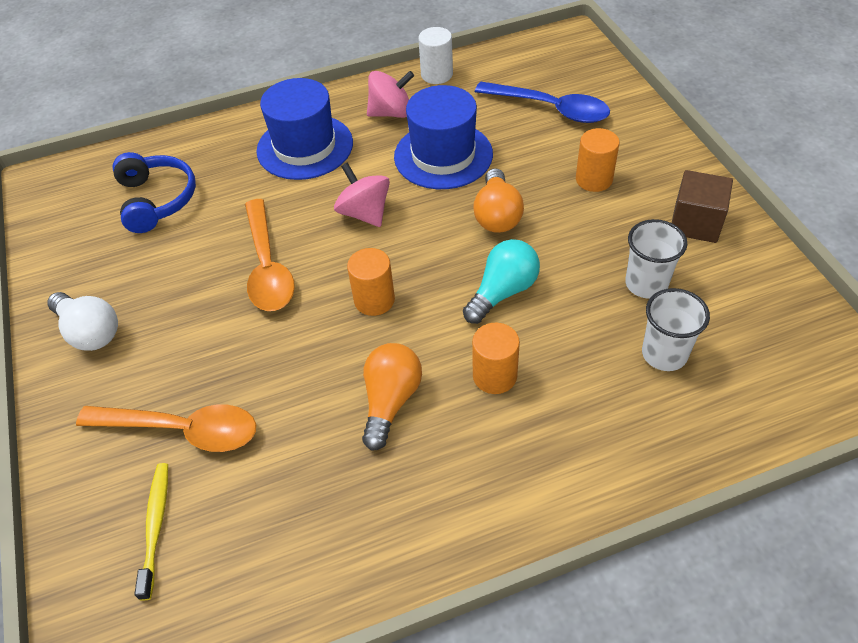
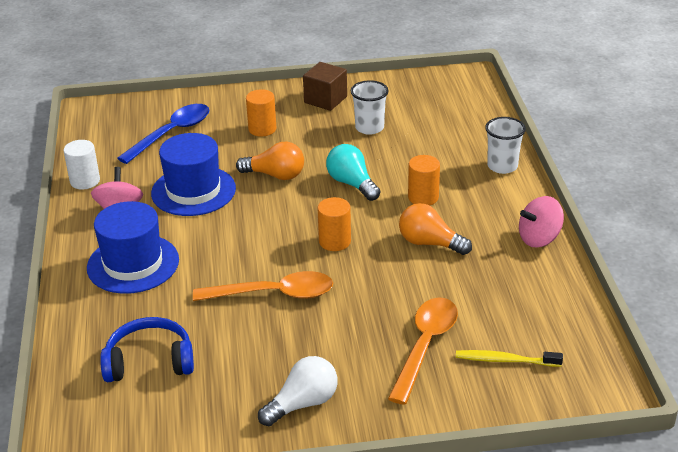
camera: 80 degrees left, 15 degrees down
(365, 213) = (238, 237): pink spinning top -> pink spinning top (539, 238)
(664, 354) = (428, 133): white cup -> white cup (502, 166)

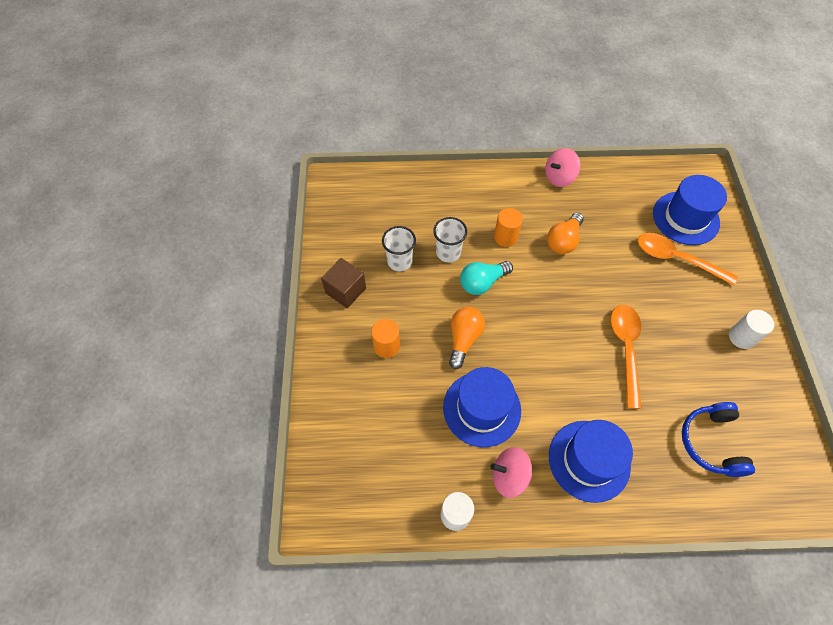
camera: 85 degrees left, 25 degrees up
(171, 133) = (380, 429): blue spoon -> none
(303, 403) = (741, 337): white light bulb -> white cylinder
(335, 241) = (560, 302): orange cylinder -> none
(502, 166) = (469, 182): white cup -> white cup (448, 252)
(505, 360) = (685, 218): yellow toothbrush -> blue hat
(539, 238) = (559, 177): pink spinning top -> pink spinning top turned 75 degrees clockwise

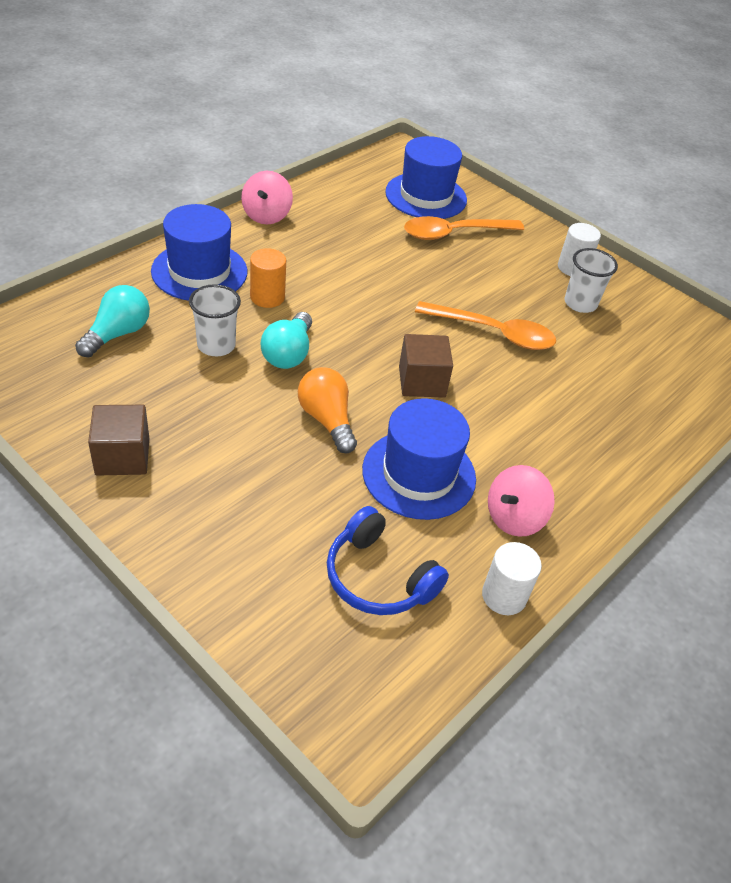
camera: 50 degrees left, 15 degrees down
(386, 346) = (243, 483): orange cylinder -> none
(399, 261) = (164, 386): white cup -> white cup (580, 303)
(405, 214) = (118, 334): none -> turquoise light bulb
(543, 352) = (422, 382): none -> brown cube
(563, 241) = (333, 270): orange light bulb -> none
(589, 460) = (567, 449): blue hat -> blue hat (199, 271)
(625, 349) = (493, 333): orange spoon -> orange spoon turned 150 degrees clockwise
(711, 442) = (641, 365): blue headphones -> blue headphones (378, 577)

